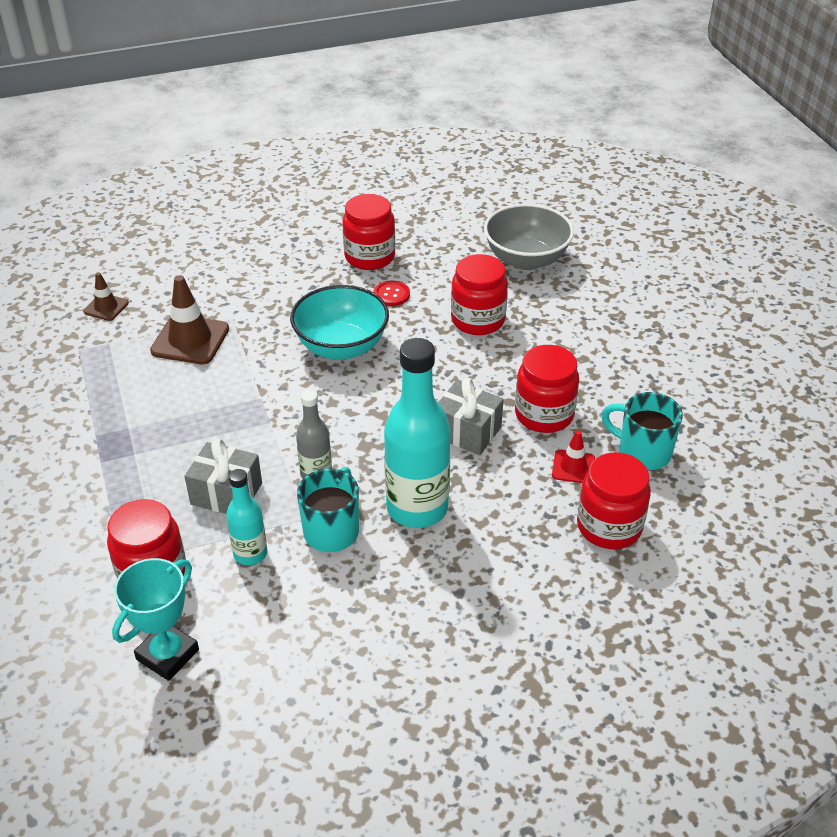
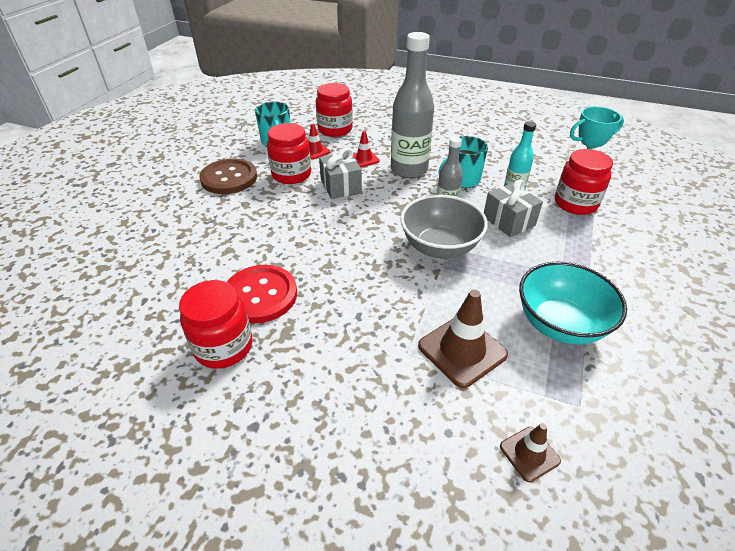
camera: 140 degrees left, 0 degrees up
(341, 347) = (348, 273): turquoise bowl -> turquoise bowl (560, 324)
(391, 294) = (260, 295): red button -> red button, size x1.99
(417, 508) = (409, 170): turquoise bottle -> grey bottle
(478, 320) = (238, 240): red jar -> none
(495, 492) = (364, 159): none -> red traffic cone
(526, 259) = (131, 265): grey bowl -> grey bowl (440, 247)
(600, 371) = (229, 178): none -> brown button

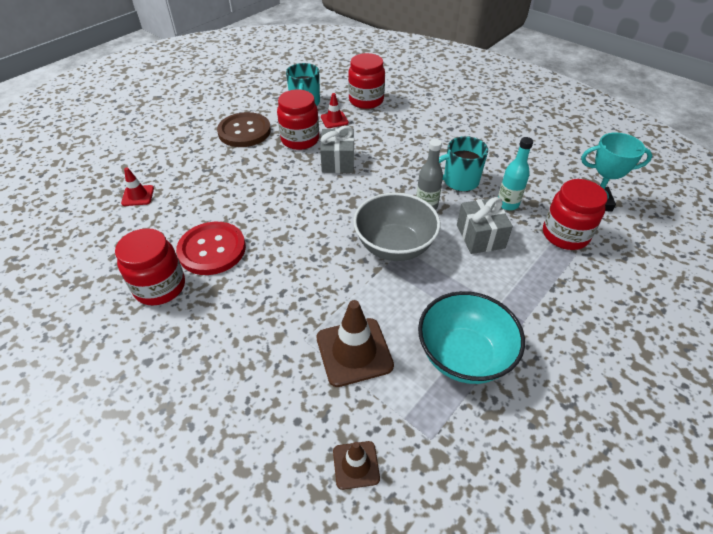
camera: 20 degrees right, 5 degrees up
(364, 159) = (376, 138): red traffic cone -> red traffic cone (138, 196)
(409, 170) = (413, 158): grey bottle -> none

